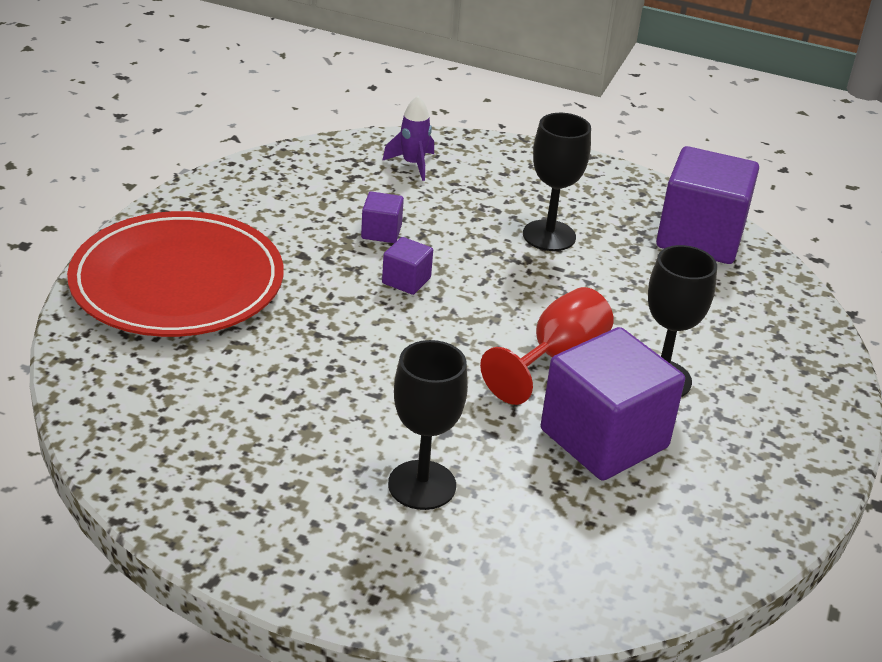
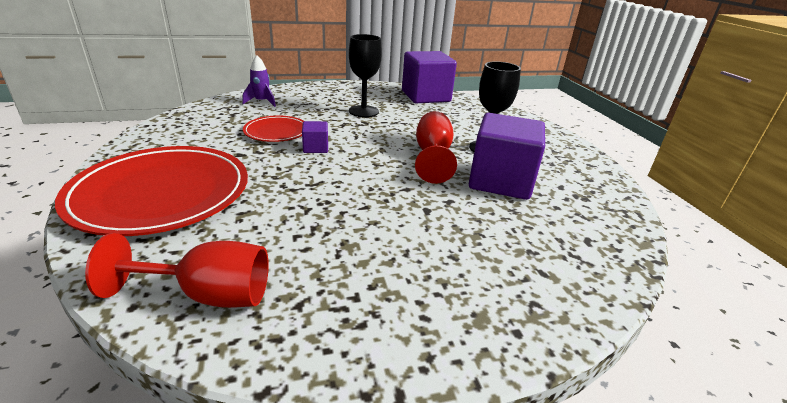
camera: 35 degrees left, 5 degrees down
(139, 420) = (209, 295): none -> red goblet
(381, 232) = (276, 132): purple cube -> red plate
(422, 485) = (451, 244): black goblet -> none

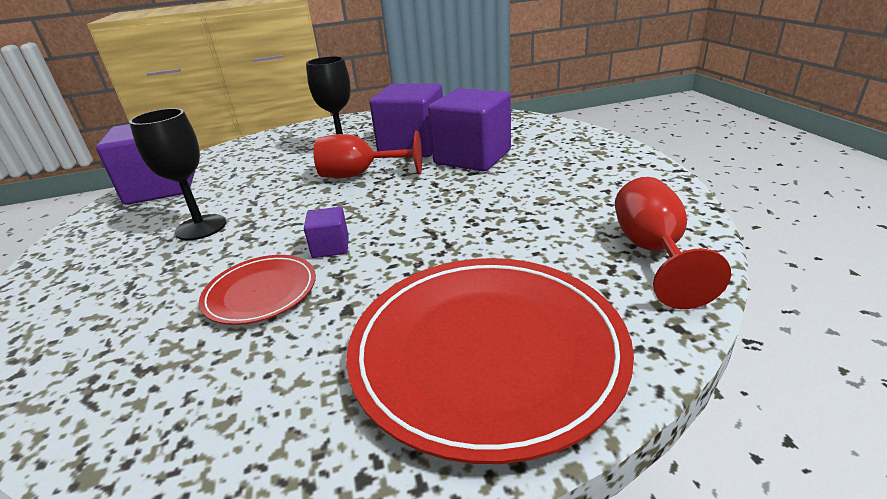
camera: 85 degrees left, 0 degrees up
(262, 102) = (86, 344): purple rocket -> none
(468, 213) = (472, 157): none -> purple cube

